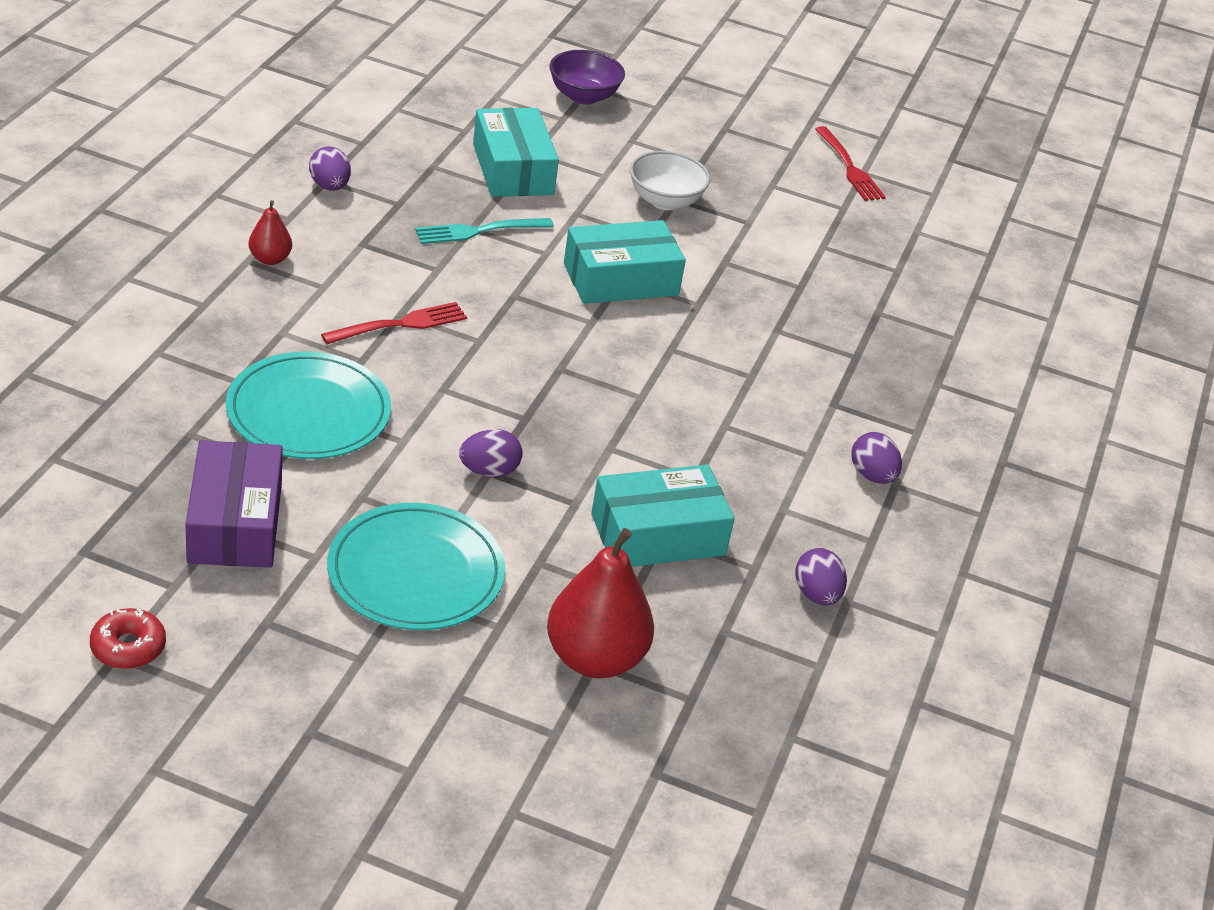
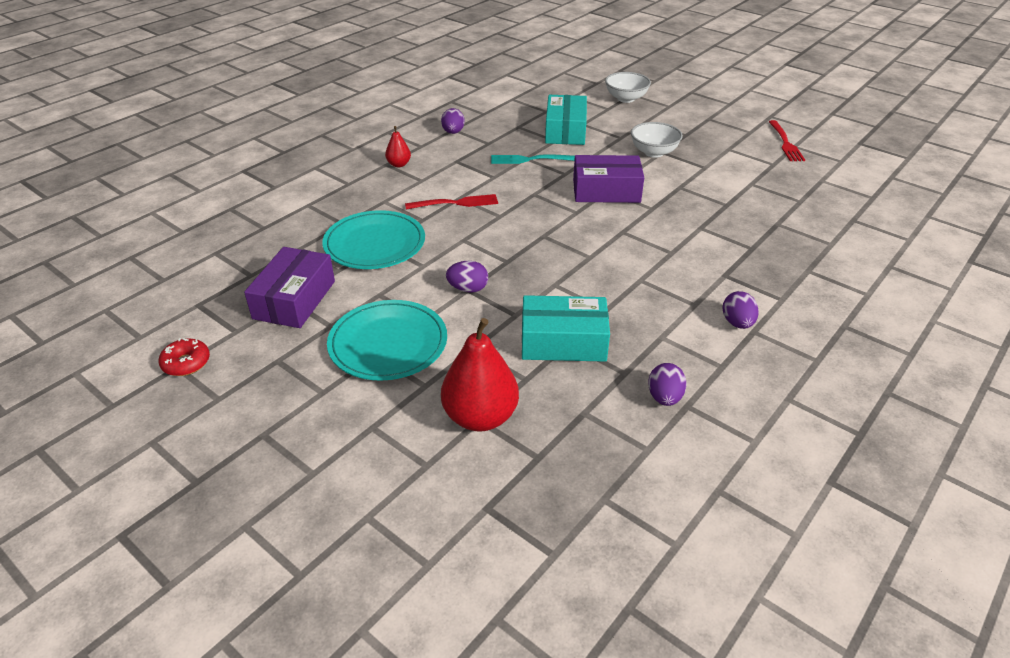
camera: 25 degrees right, 0 degrees up
(583, 96) = (626, 98): purple bowl -> white bowl
(621, 279) = (606, 191): turquoise box -> purple box

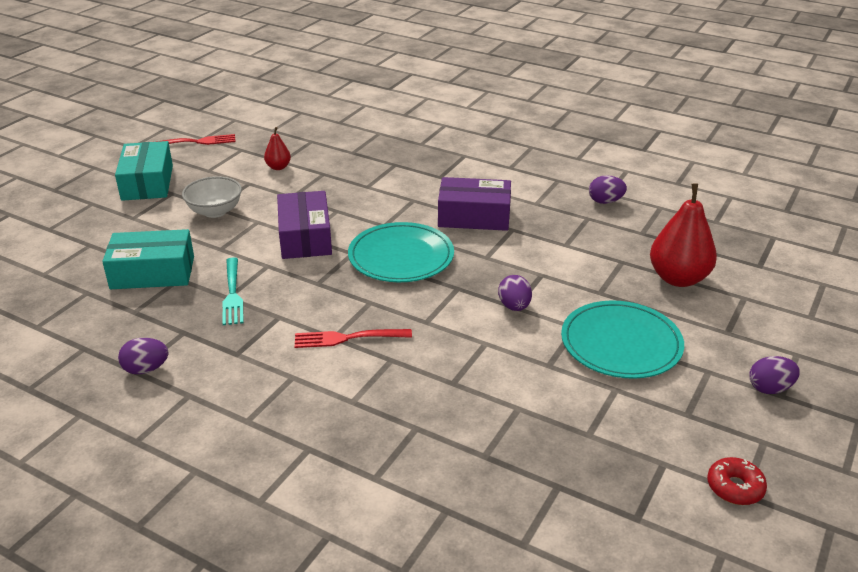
camera: 100 degrees left, 5 degrees down
(294, 300) = (587, 429): purple box -> purple box (474, 216)
(374, 244) = (454, 388): turquoise plate -> turquoise plate (401, 256)
(399, 164) = (248, 407): red pear -> red pear (278, 167)
(456, 203) = (347, 338): red fork -> red fork turned 75 degrees counterclockwise
(563, 341) = (566, 247): turquoise box -> turquoise box (147, 183)
(626, 98) = (62, 233): white bowl -> none
(737, 323) = (503, 173): purple egg -> purple egg (770, 388)

